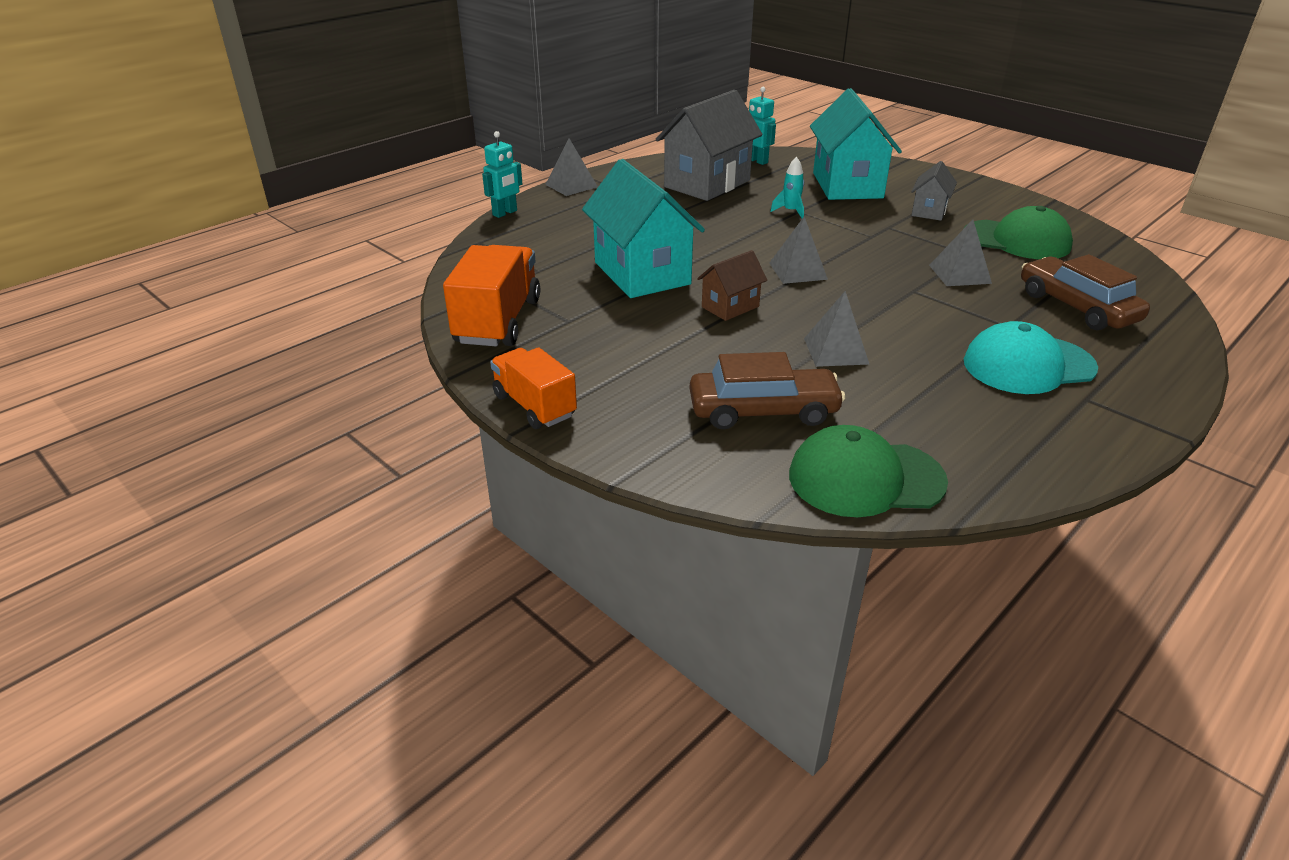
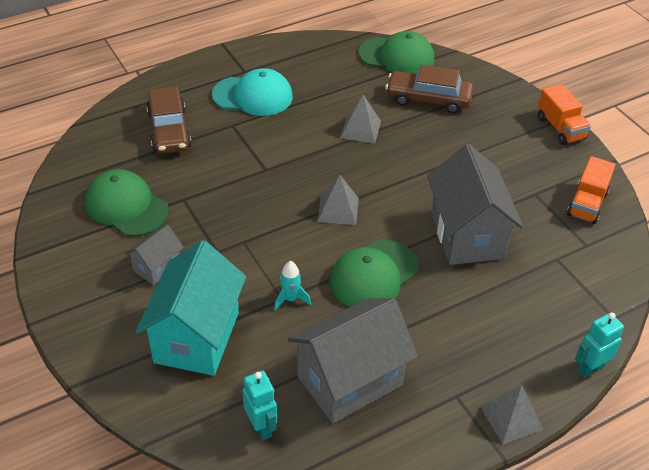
camera: 165 degrees left, 10 degrees up
(498, 321) = (587, 204): orange truck -> orange truck, size x0.66
(642, 273) = (467, 235): turquoise house -> grey house
(725, 234) = (373, 275): none -> green cap
(730, 307) = (411, 182): brown house -> none
(959, 274) = (215, 178): grey pyramid -> none

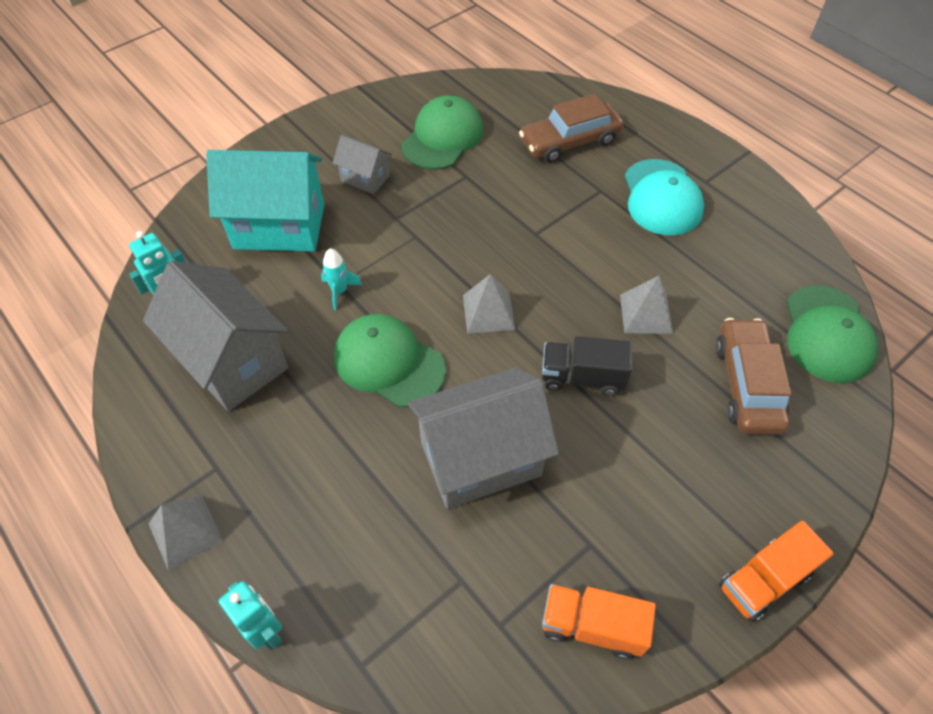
camera: 80 degrees right, 10 degrees up
(408, 171) = (582, 377): none -> black truck

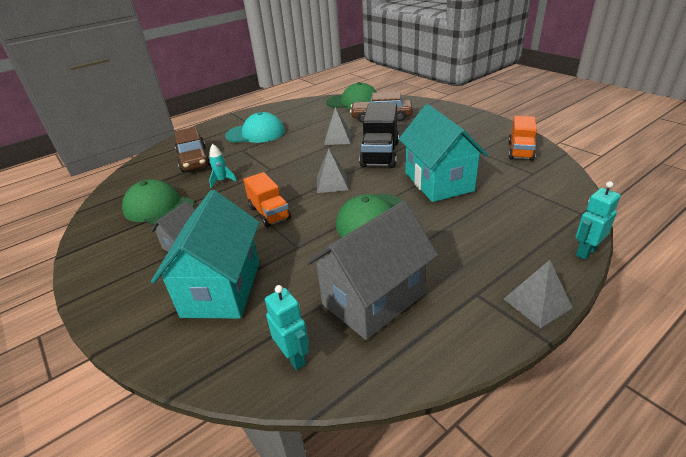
camera: 85 degrees left, 20 degrees down
(339, 291) = (304, 246): turquoise rocket -> turquoise rocket (222, 181)
(480, 459) = (438, 182): grey house -> turquoise house
(582, 377) = (380, 154): black truck -> black truck, size x1.52
(764, 580) = (479, 117): orange truck -> orange truck (269, 213)

